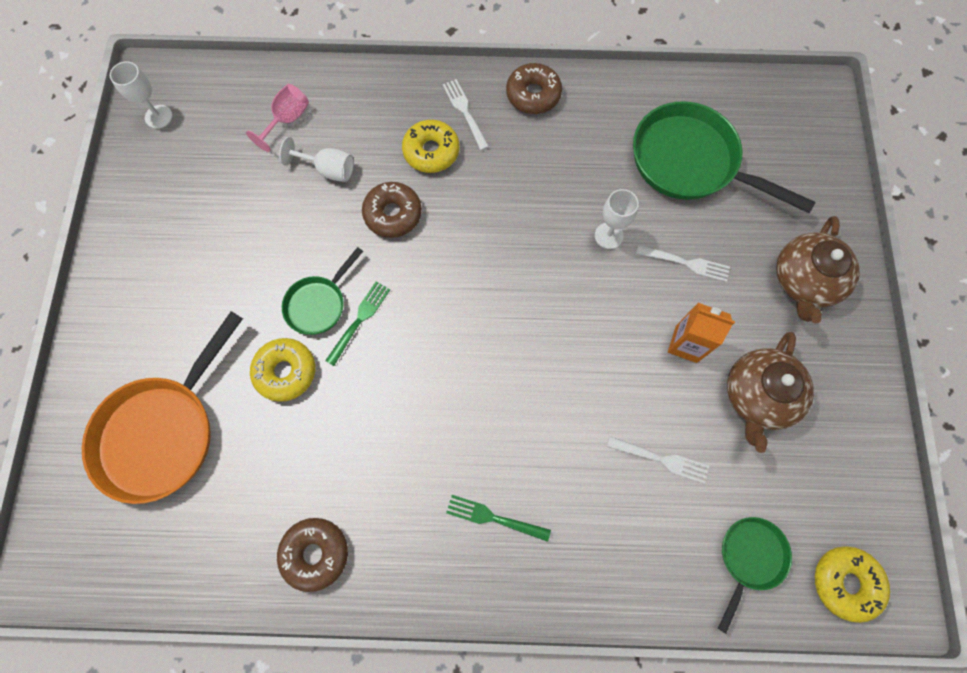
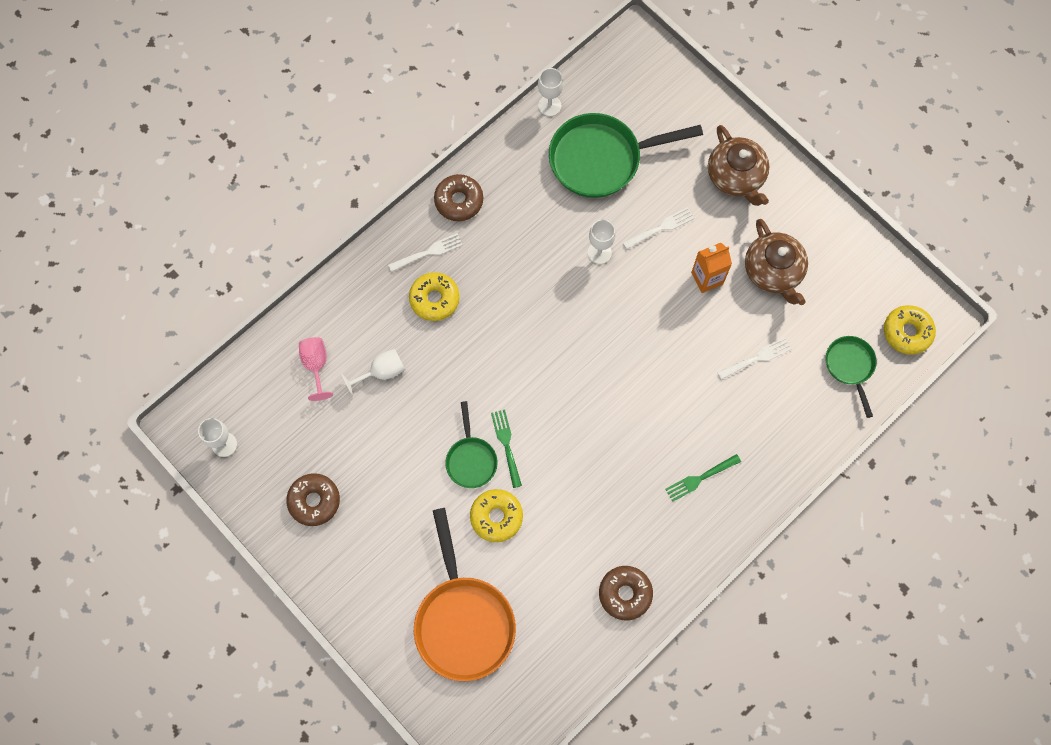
camera: 45 degrees left, 0 degrees up
(393, 214) = (455, 362): brown donut -> brown donut (314, 501)
(465, 112) = (428, 253): white fork -> white fork turned 135 degrees clockwise
(688, 85) = (549, 105): none -> white goblet

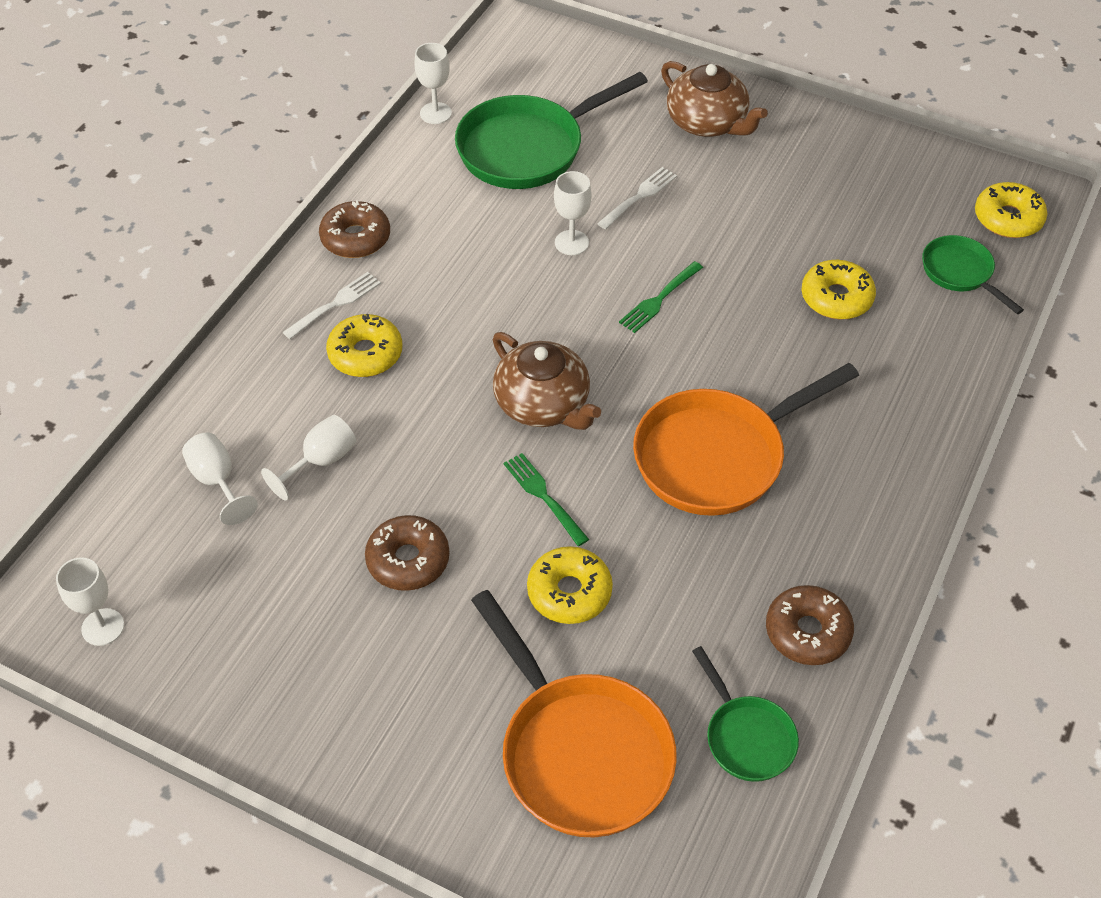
camera: 20 degrees left, 20 degrees down
(314, 501) = (276, 660): brown donut -> brown donut (408, 560)
(316, 365) = (217, 481): pink goblet -> white goblet
(471, 460) = (499, 530): green pan -> green pan (746, 737)
(624, 453) = (717, 456): none -> orange pan
(700, 478) = (837, 453): green fork -> green fork (659, 299)
(707, 278) = (726, 232): orange carton -> none
(756, 358) = (836, 298): white fork -> yellow donut
(773, 271) = (806, 202): brown teapot -> brown teapot (543, 404)

